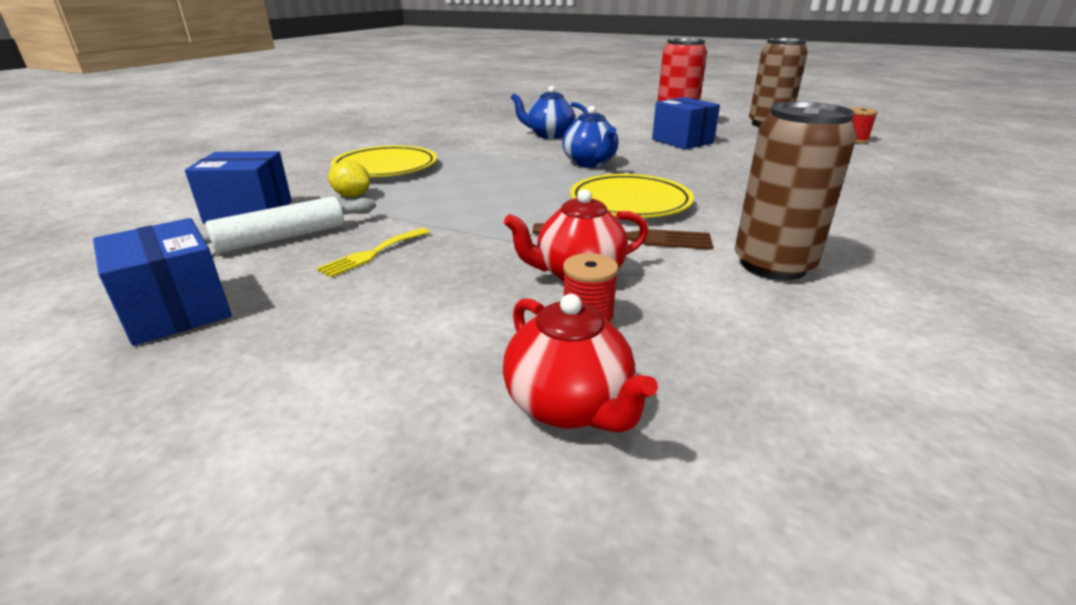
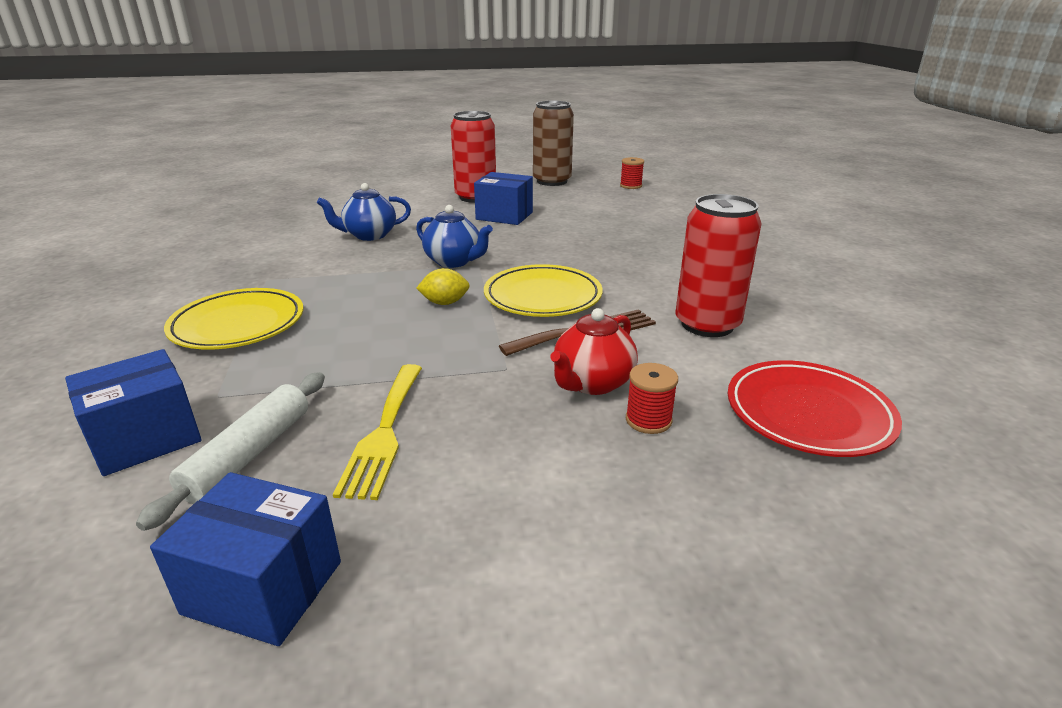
camera: 35 degrees left, 0 degrees up
(352, 196) = (252, 373): yellow lemon -> yellow lemon (445, 303)
(373, 254) = (384, 433): yellow fork -> yellow fork, size x1.52
(570, 406) = (724, 495): red teapot -> none
(773, 265) = (707, 324): brown can -> red can
(783, 379) = (808, 413): none -> red plate

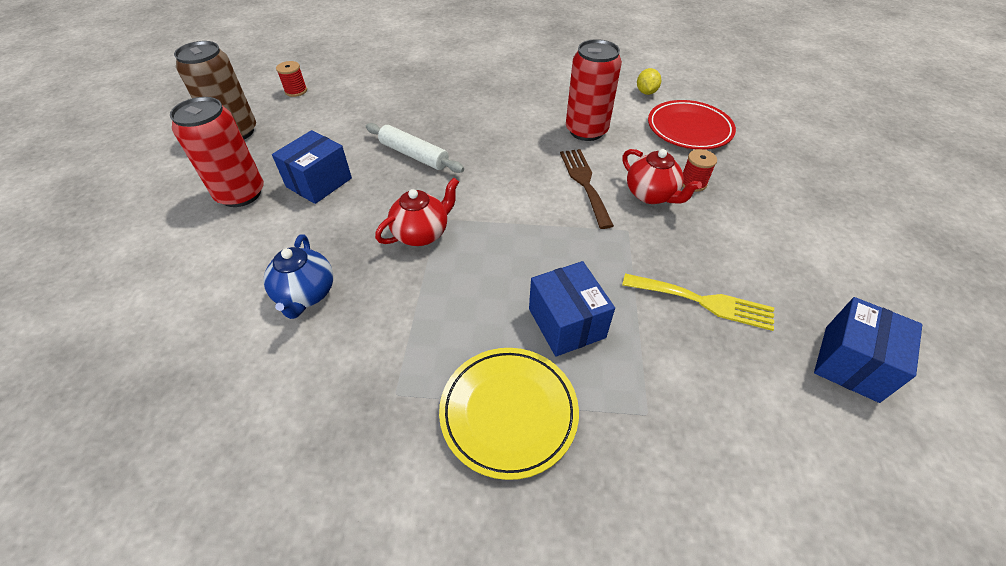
camera: 75 degrees left, 20 degrees up
(146, 438) = (709, 461): blue box -> blue box (566, 323)
(249, 454) = (730, 381): white rolling pin -> white rolling pin (414, 155)
(445, 303) = (511, 250): yellow lemon -> yellow lemon (646, 92)
(454, 261) = (422, 233): blue teapot -> red teapot
(542, 296) = (519, 192): yellow plate -> none

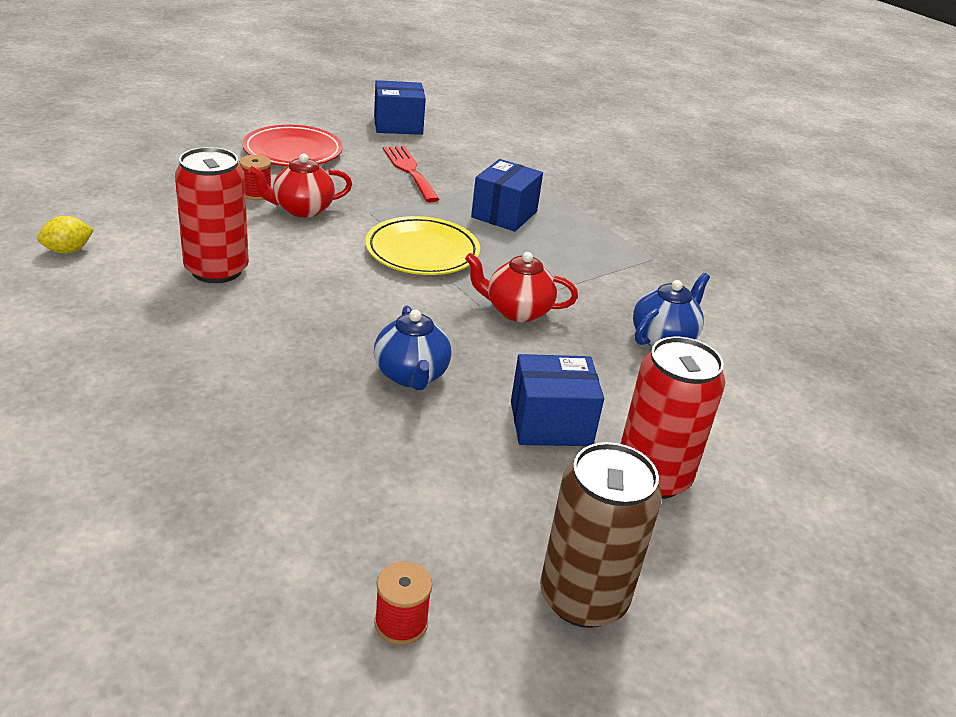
camera: 135 degrees left, 15 degrees down
(414, 155) = (411, 376): white rolling pin -> blue teapot
(508, 412) = (597, 216): yellow plate -> yellow plate (422, 252)
(584, 183) = (325, 246): brown fork -> none
(651, 195) = (302, 209): red teapot -> red teapot turned 120 degrees counterclockwise
(689, 129) = (145, 209): red plate -> red plate (293, 152)
(704, 302) = (409, 171): yellow fork -> red fork

